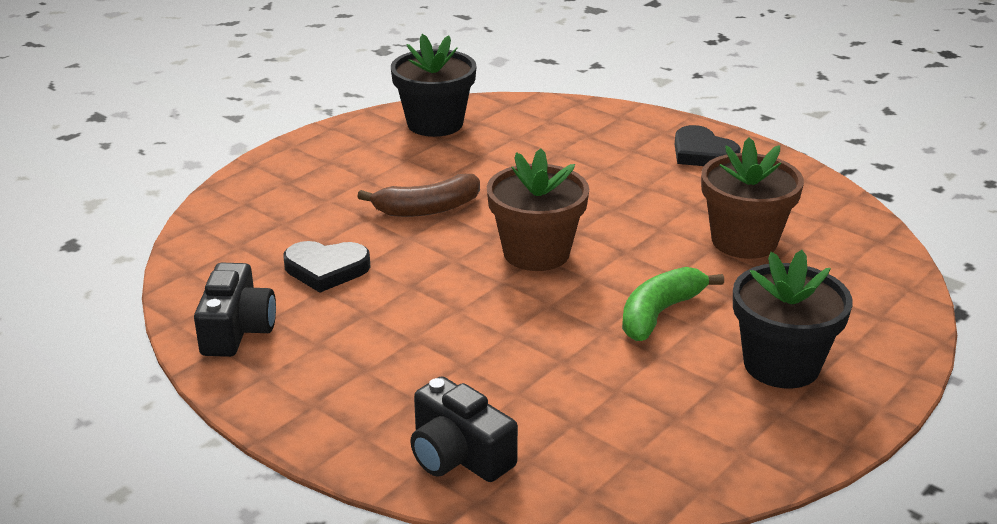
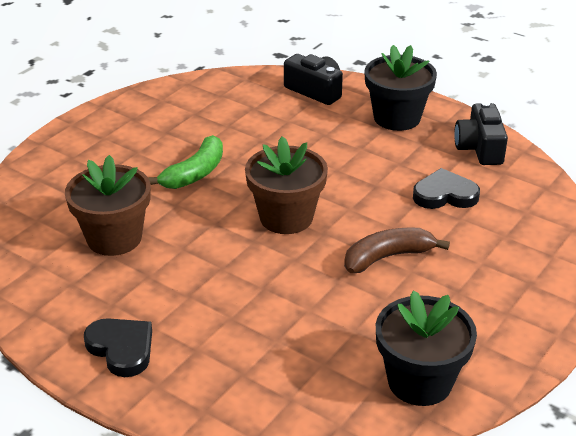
camera: 175 degrees right, 5 degrees up
(781, 365) = (122, 144): black flower pot -> black flower pot (397, 118)

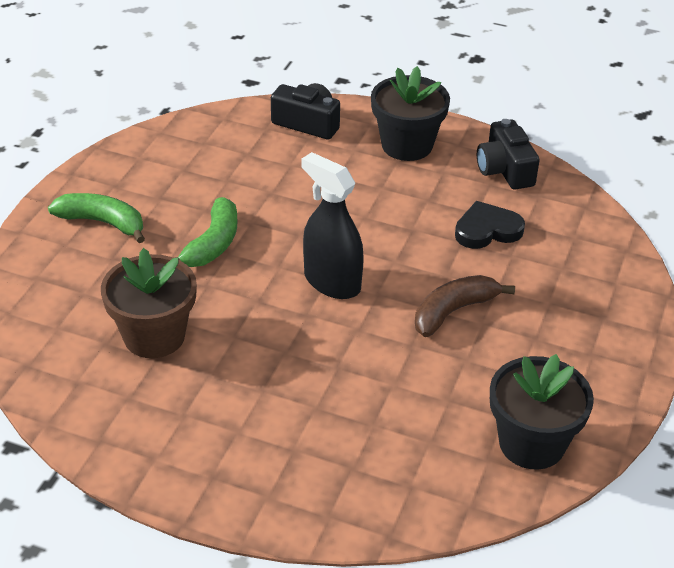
camera: 15 degrees left, 5 degrees up
(110, 145) = (102, 222): none -> green banana
(121, 349) = (214, 463): black heart -> none
(286, 217) = (332, 282): brown flower pot -> black spray bottle

